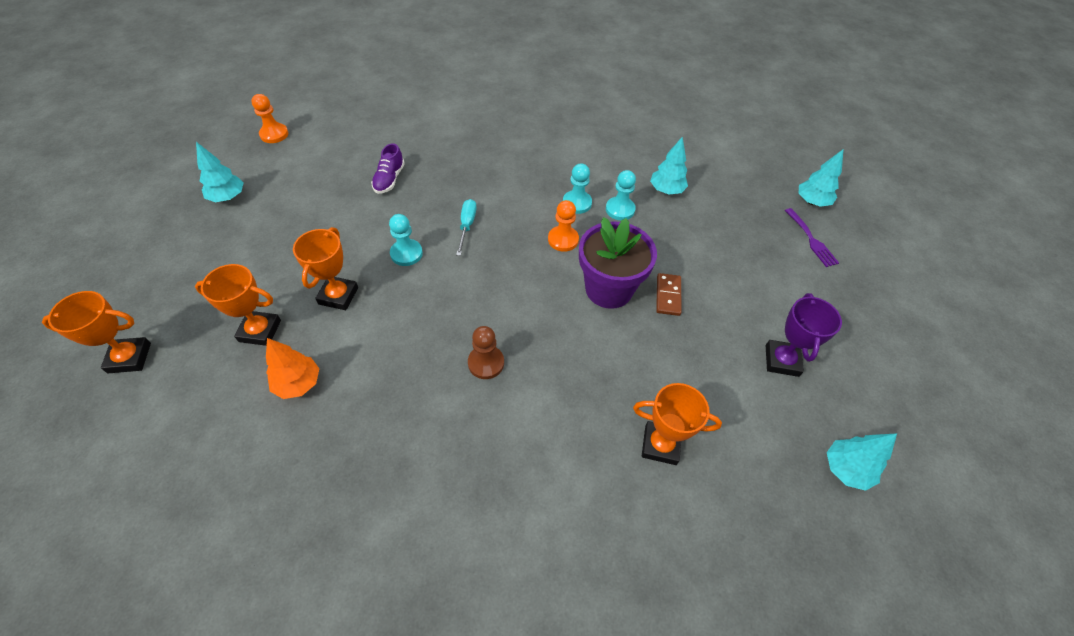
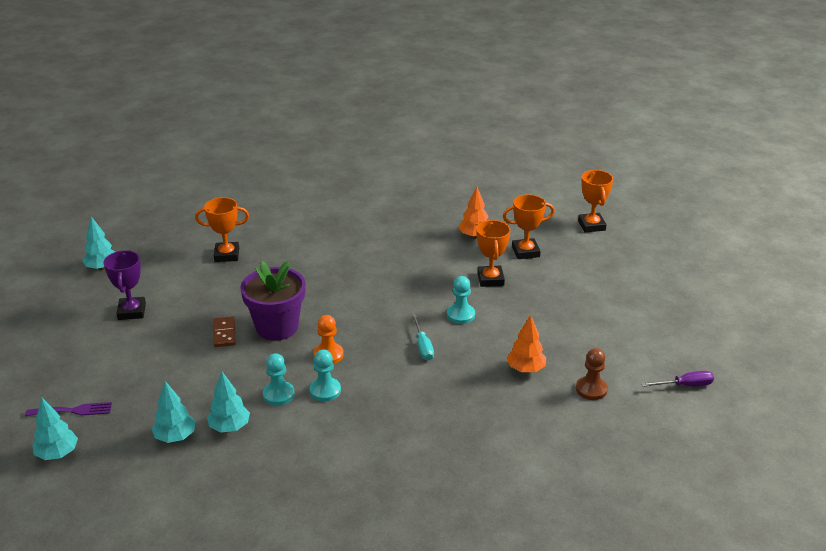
camera: 165 degrees right, 20 degrees down
(129, 358) = (591, 225): orange trophy -> orange trophy turned 75 degrees counterclockwise
(228, 197) = (652, 320): turquoise tree -> turquoise tree (175, 437)
(274, 134) = (685, 385): orange pawn -> purple screwdriver
(389, 179) = (525, 369): purple shoe -> orange tree
(486, 363) = (357, 267): brown pawn -> brown pawn (591, 389)
(811, 240) = (73, 410): purple fork -> purple fork turned 120 degrees clockwise

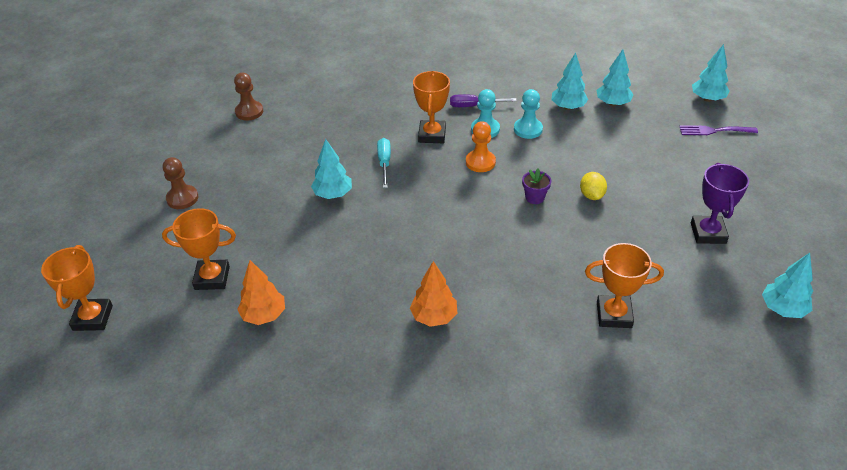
camera: 170 degrees left, 10 degrees up
(224, 333) = (591, 195): brown domino -> yellow lemon
(277, 327) = (534, 197): purple flower pot -> purple flower pot, size x0.41
(460, 315) = (333, 194): turquoise pawn -> turquoise tree
(490, 279) = (278, 238): orange trophy -> orange trophy (432, 135)
(525, 369) = (296, 133): orange tree -> orange tree (434, 317)
(592, 301) = (182, 198): none -> brown pawn
(685, 385) = (167, 108): purple screwdriver -> purple screwdriver (474, 106)

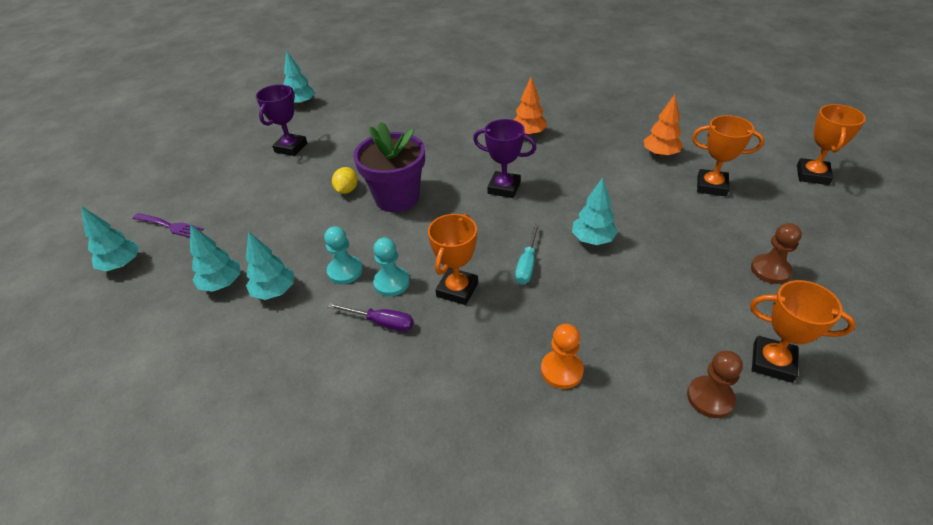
camera: 160 degrees left, 0 degrees up
(433, 230) = (504, 188): none -> purple trophy
(480, 162) = (423, 242): orange pawn -> orange pawn (561, 370)
(534, 197) = (397, 198): purple flower pot -> purple flower pot, size x2.42
(614, 315) = (406, 116): orange trophy -> orange trophy (772, 362)

